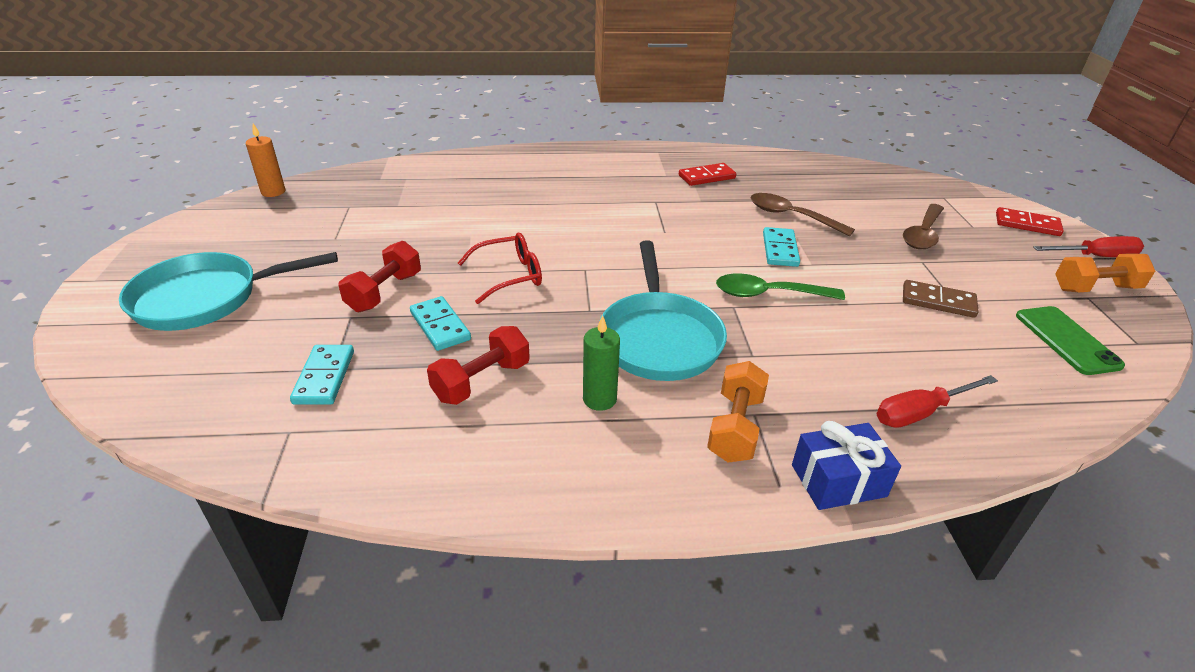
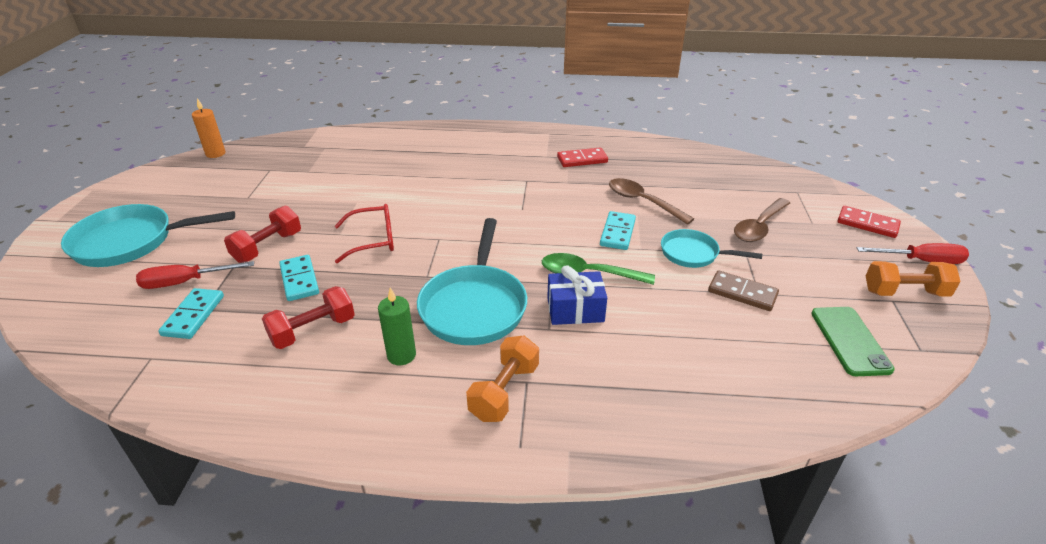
camera: 10 degrees right, 0 degrees up
(838, 480) = (572, 448): blue gift -> blue gift (575, 309)
(869, 265) = (693, 254): none -> turquoise pan
(920, 412) = (675, 395): red screwdriver -> red screwdriver (185, 282)

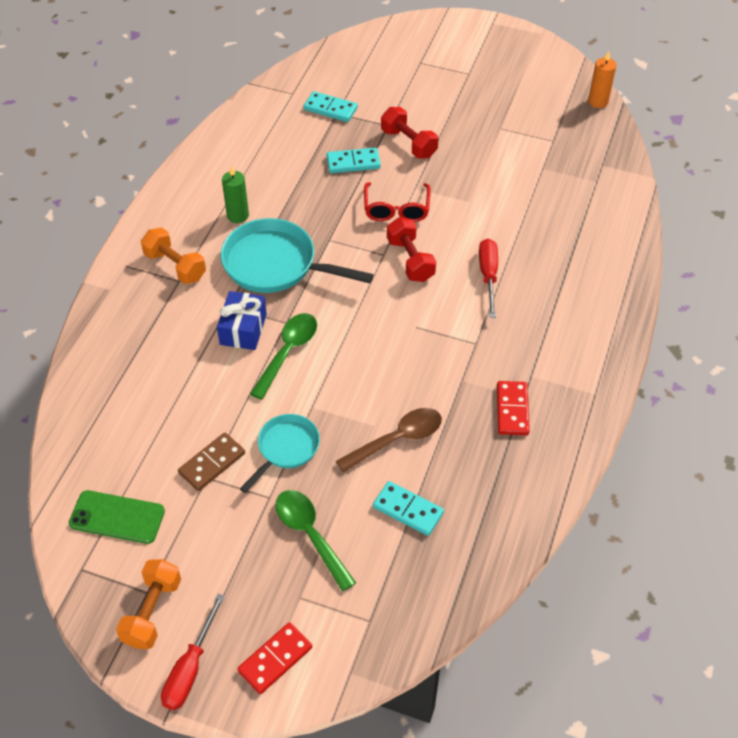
camera: 105 degrees right, 15 degrees up
(131, 242) = (444, 66): turquoise pan -> none
(185, 282) = (374, 101): red screwdriver -> red screwdriver (488, 276)
(313, 330) = (286, 170): red dumbbell -> red dumbbell (410, 260)
(617, 233) = (345, 396): turquoise domino -> turquoise domino (408, 510)
(759, 227) = (310, 535): brown spoon -> green spoon

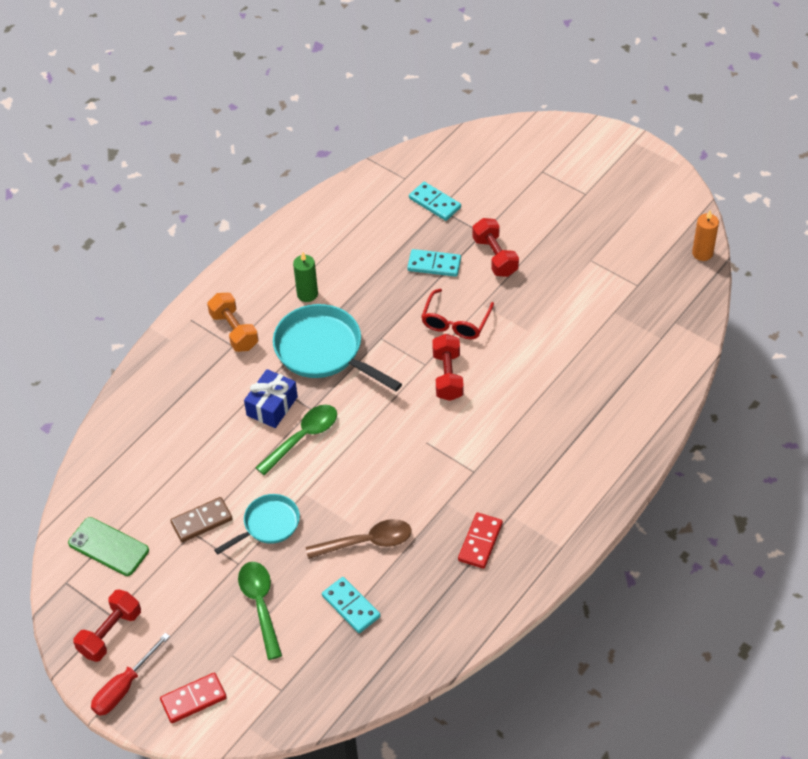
camera: 20 degrees right, 0 degrees up
(152, 612) = (110, 633): orange dumbbell -> red dumbbell
(488, 276) = (513, 409): red screwdriver -> none

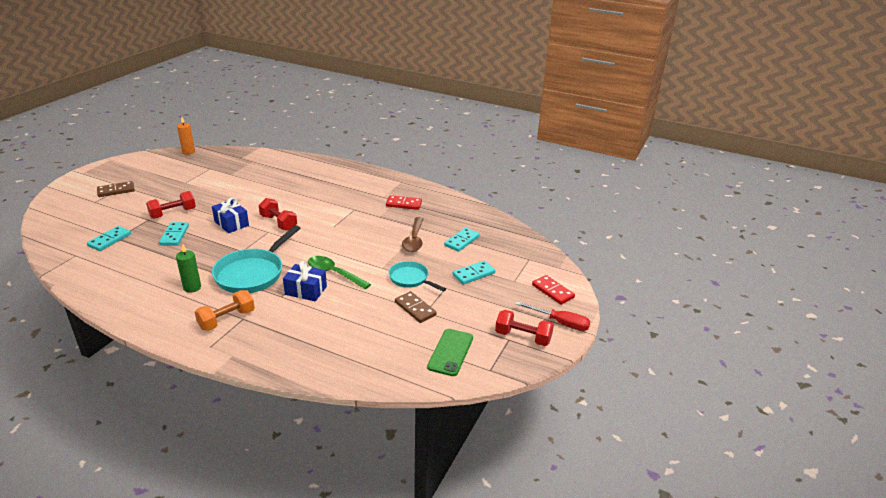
camera: 105 degrees left, 20 degrees down
(260, 605) = (473, 274): green spoon -> turquoise domino
(367, 542) = (414, 240): brown spoon -> brown spoon turned 150 degrees counterclockwise
(448, 376) = (278, 223): red dumbbell -> red dumbbell turned 60 degrees clockwise
(455, 322) = (231, 223): red glasses -> blue gift
(572, 188) = (116, 191): none -> brown domino

